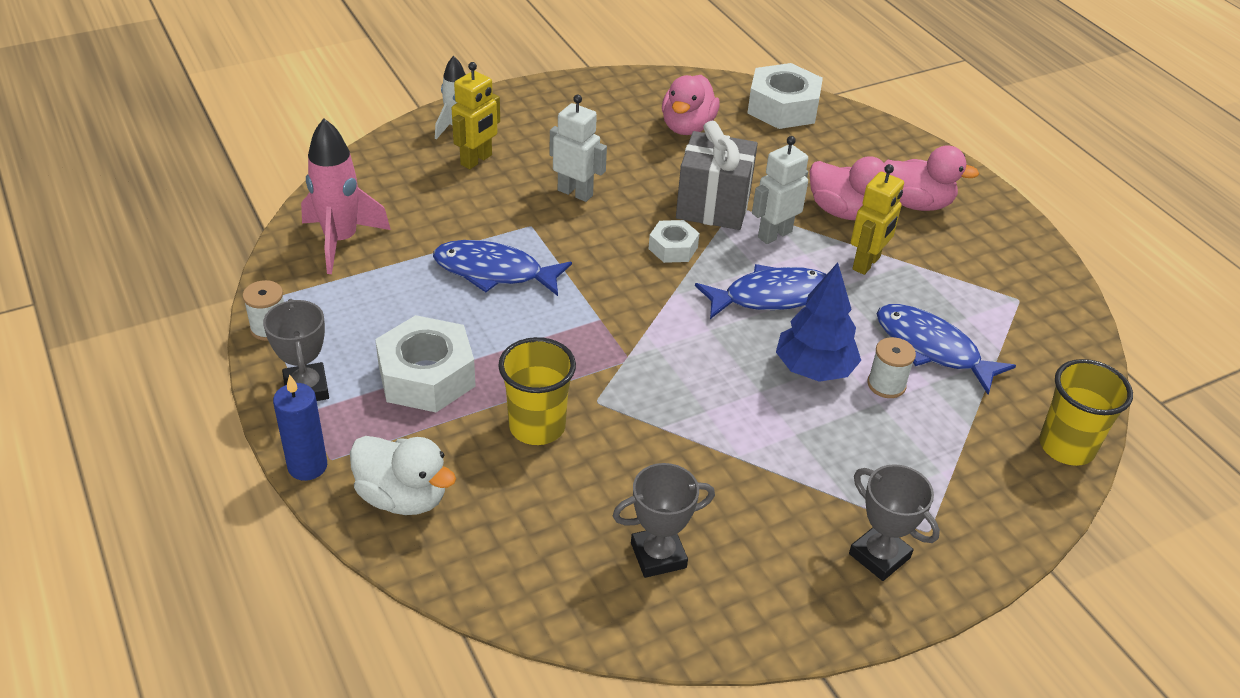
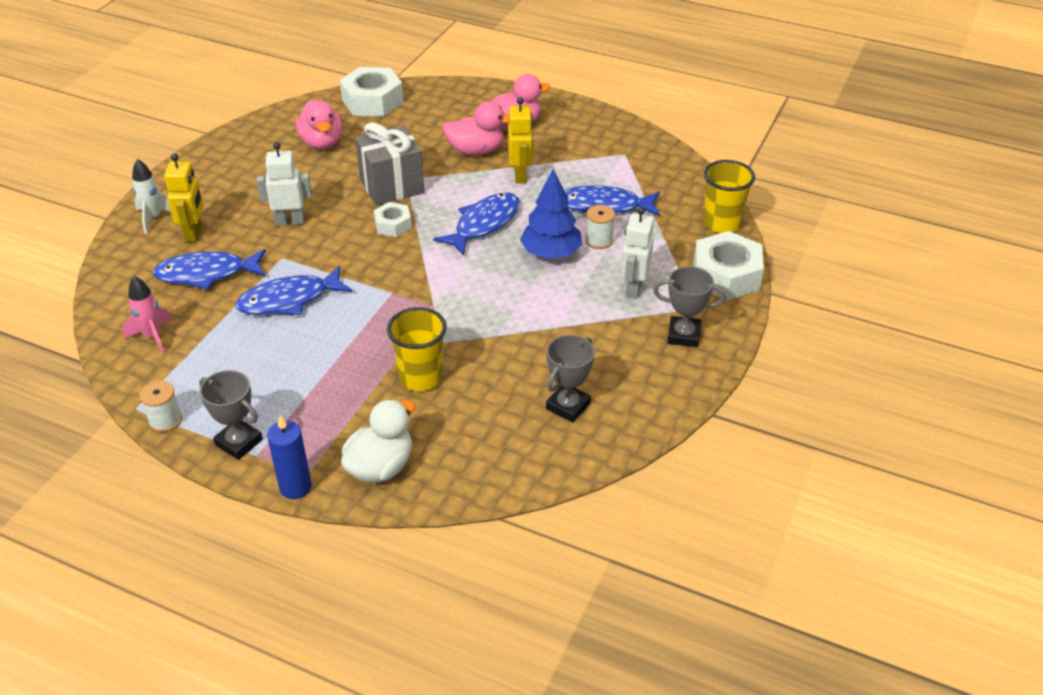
camera: 35 degrees left, 0 degrees up
(341, 241) = (152, 337): pink rocket -> pink rocket, size x0.63
(403, 497) = (380, 467): white duck -> white duck turned 45 degrees counterclockwise
(426, 376) = (315, 388): white nut -> white nut (726, 275)
(447, 205) = (207, 274): none -> blue fish
(774, 234) = (448, 185): white robot -> white robot (633, 288)

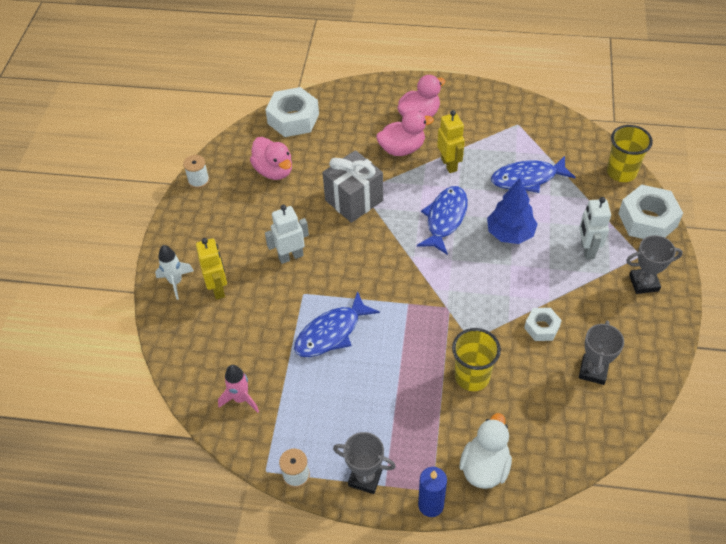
camera: 15 degrees left, 10 degrees up
(207, 274) = (251, 326): blue fish -> none
(393, 225) = (375, 238): white nut -> white nut (541, 327)
(599, 240) = (539, 212): white spool -> white spool (198, 180)

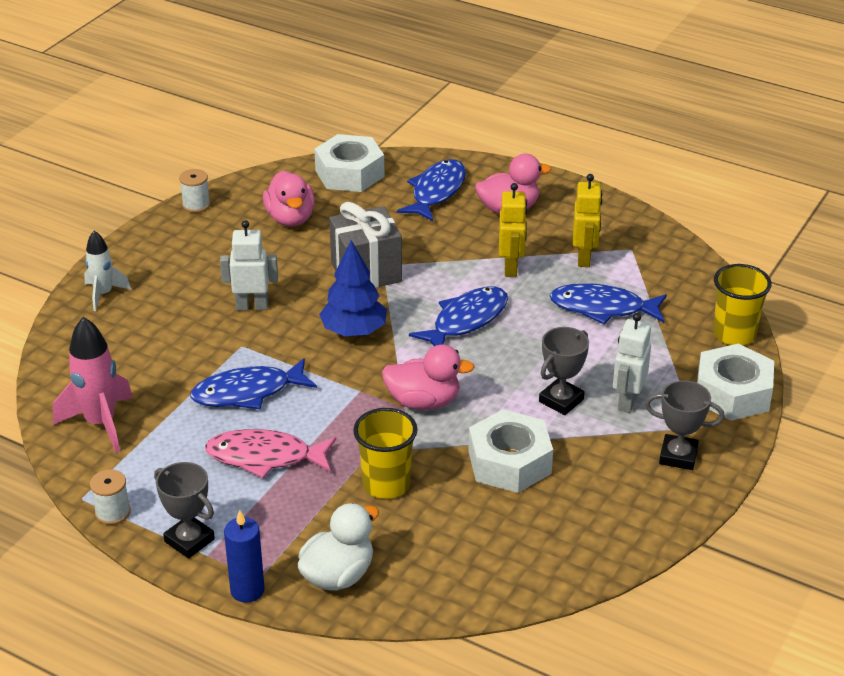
camera: 20 degrees right, 15 degrees down
(218, 289) = (147, 314): yellow robot -> yellow robot (584, 258)
(241, 399) = (100, 423): pink rocket -> pink rocket, size x1.58
(362, 116) = (436, 192): none -> blue fish
(376, 384) = (265, 457): none -> pink fish
(402, 149) = (463, 237): pink duck -> pink duck (423, 402)
(510, 233) = (538, 357): blue tree -> blue tree (354, 331)
(541, 327) = (509, 462): white nut -> white nut, size x1.80
(593, 371) = (544, 524): grey trophy -> grey trophy (561, 400)

